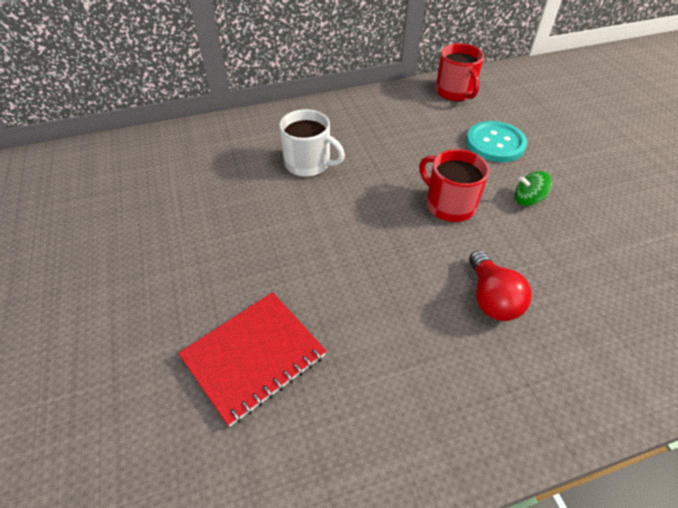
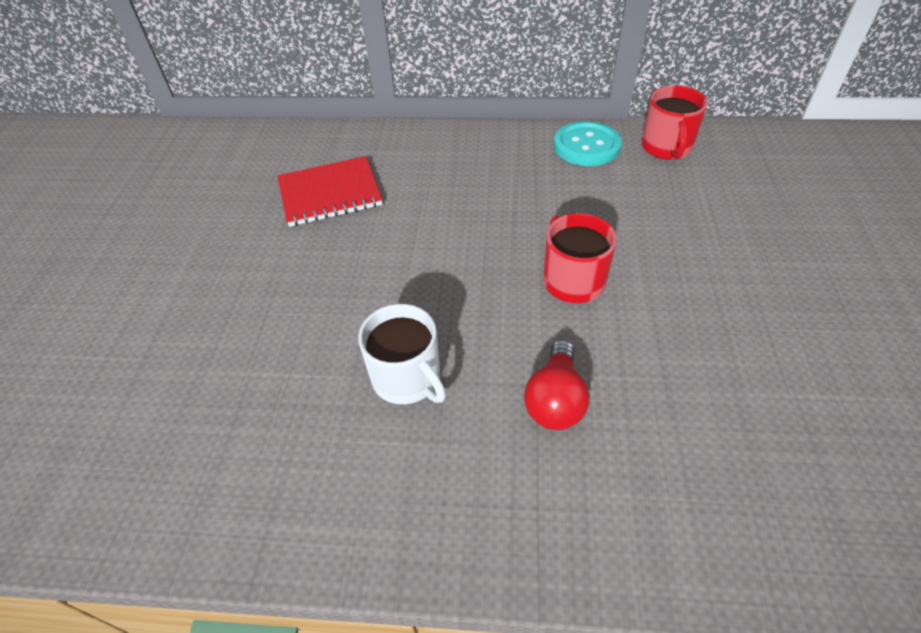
camera: 25 degrees right, 0 degrees up
(253, 356) = (273, 378): red notebook -> red notebook (330, 193)
(308, 163) = (441, 195): white mug -> white mug (407, 378)
(495, 143) = (678, 221): turquoise button -> turquoise button (586, 146)
(528, 199) = (677, 300): green spinning top -> none

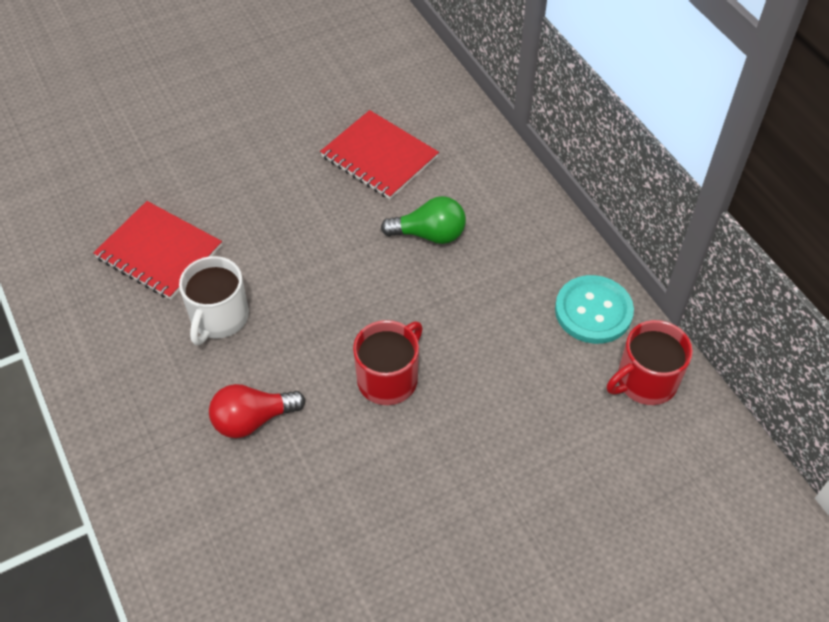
camera: 55 degrees right, 5 degrees up
(276, 397) = (159, 252): none -> red notebook
(440, 197) = (429, 234): none -> green light bulb

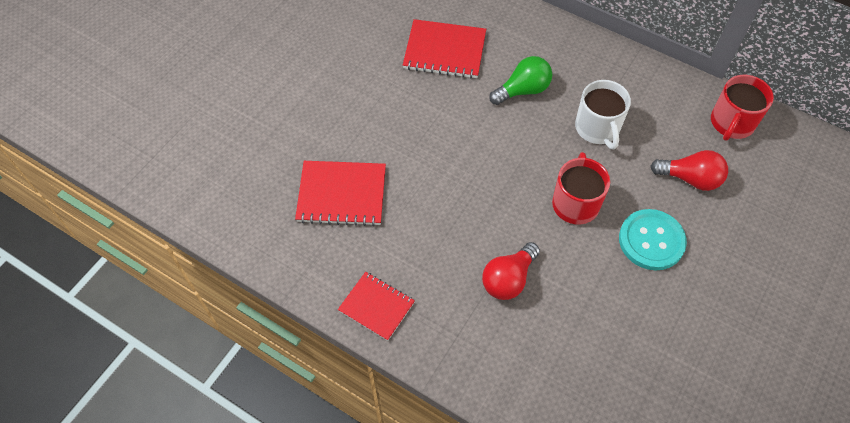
camera: 30 degrees left, 5 degrees up
(102, 377) = (376, 307): none -> red notebook
(219, 318) = (426, 220): white mug -> white mug (597, 128)
(542, 418) = (690, 179): none -> red light bulb
(593, 311) = (666, 92): turquoise button -> turquoise button (651, 241)

